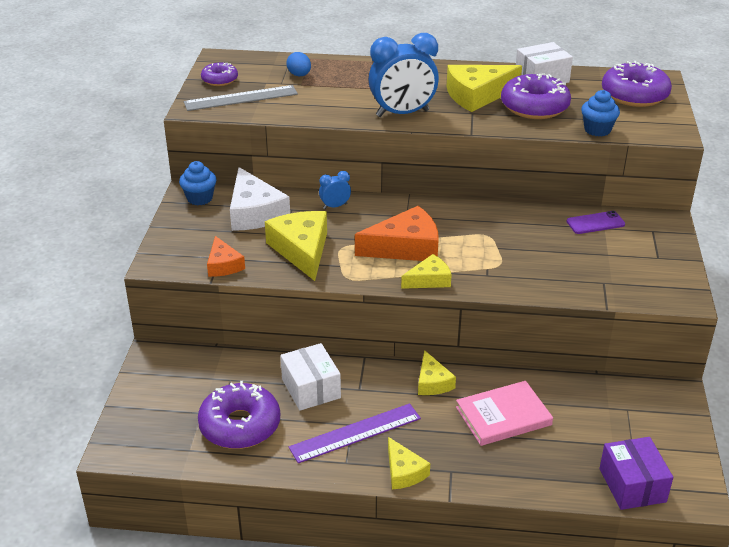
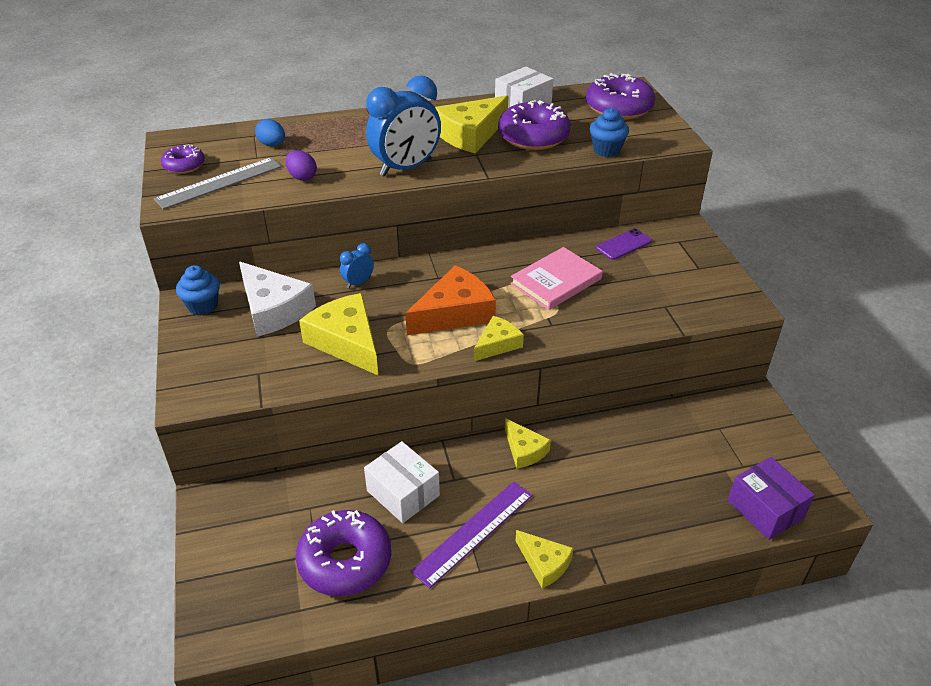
camera: 20 degrees left, 5 degrees up
(223, 265) = (267, 381): orange cheese -> none
(310, 105) = (302, 177): none -> purple egg
(503, 416) = (610, 469): pink book -> pink book (556, 281)

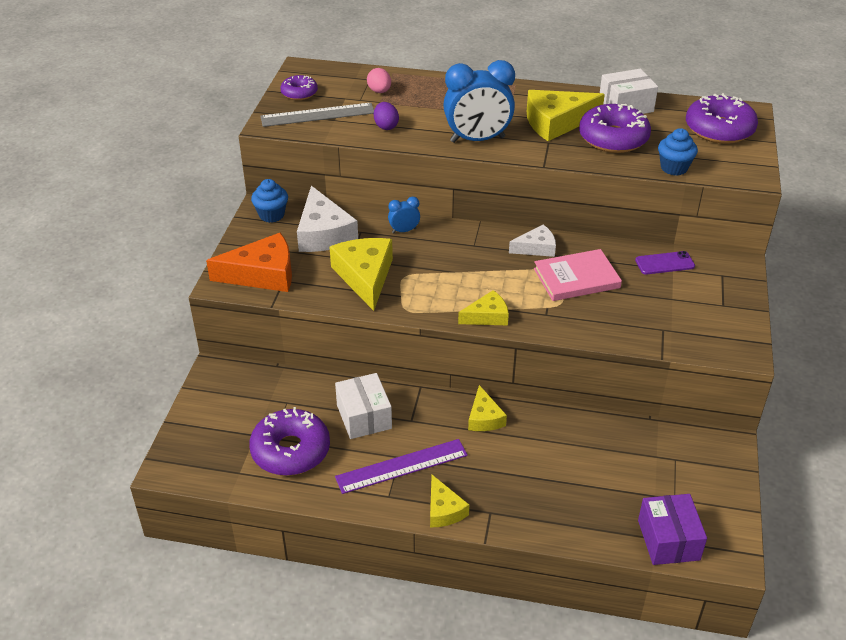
camera: 25 degrees right, 0 degrees up
(272, 145) = (379, 91): blue egg -> pink egg
(455, 313) = (468, 279): orange cheese -> orange cheese (263, 274)
(499, 263) = (536, 248): none -> white cheese

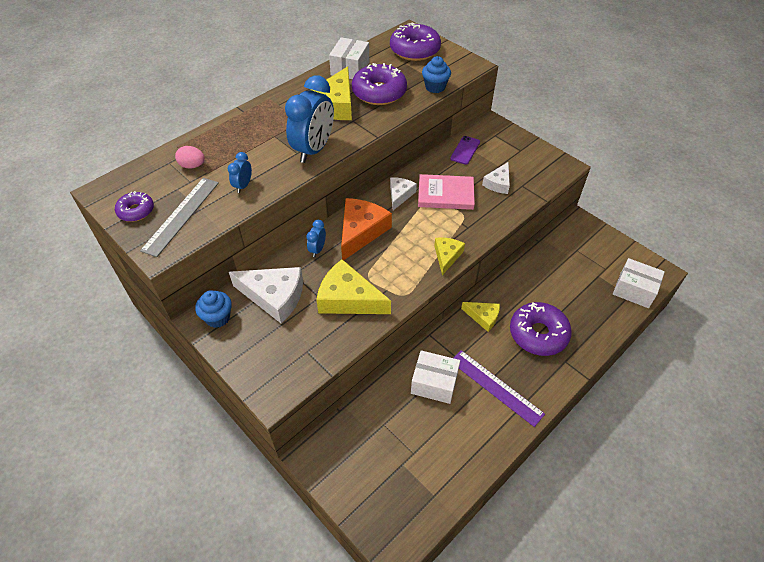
camera: 55 degrees left, 10 degrees up
(263, 274) = (287, 361): orange cheese -> orange cheese (361, 231)
(291, 451) = (435, 448): purple donut -> purple donut (538, 334)
(386, 126) = (243, 186): purple egg -> blue clock
(402, 466) = (496, 387): purple ruler -> purple ruler turned 60 degrees counterclockwise
(444, 510) = (549, 385): yellow cheese -> none
(576, 278) = (445, 194): pink book -> pink book turned 75 degrees clockwise
(642, 309) = (498, 183): none -> white cheese
(668, 540) = (634, 290): purple box -> white box

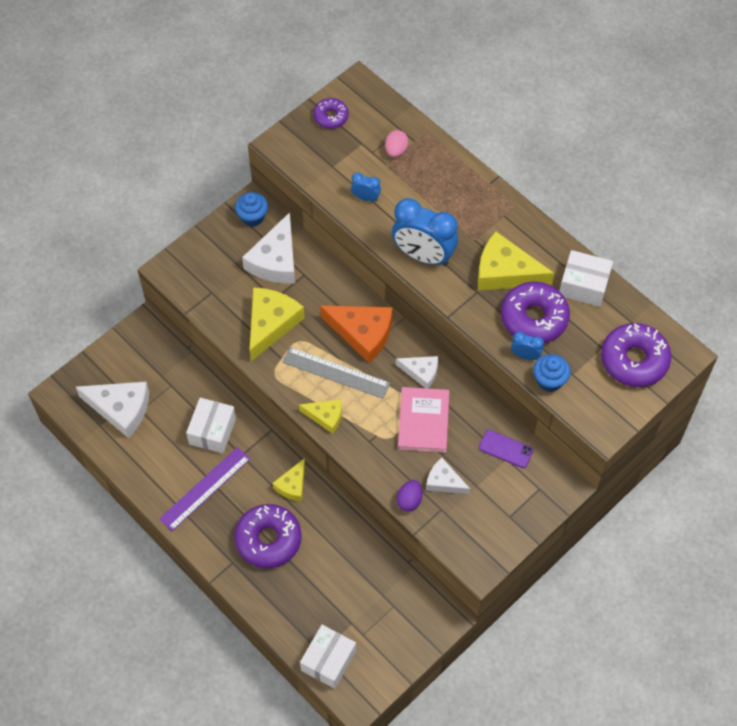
camera: 90 degrees right, 10 degrees up
(181, 215) = (324, 153): grey ruler -> grey ruler (336, 372)
(317, 249) = (337, 293): blue clock -> blue clock (525, 355)
(413, 474) = (121, 409): none -> white cheese
(518, 203) = (409, 500): none -> purple egg

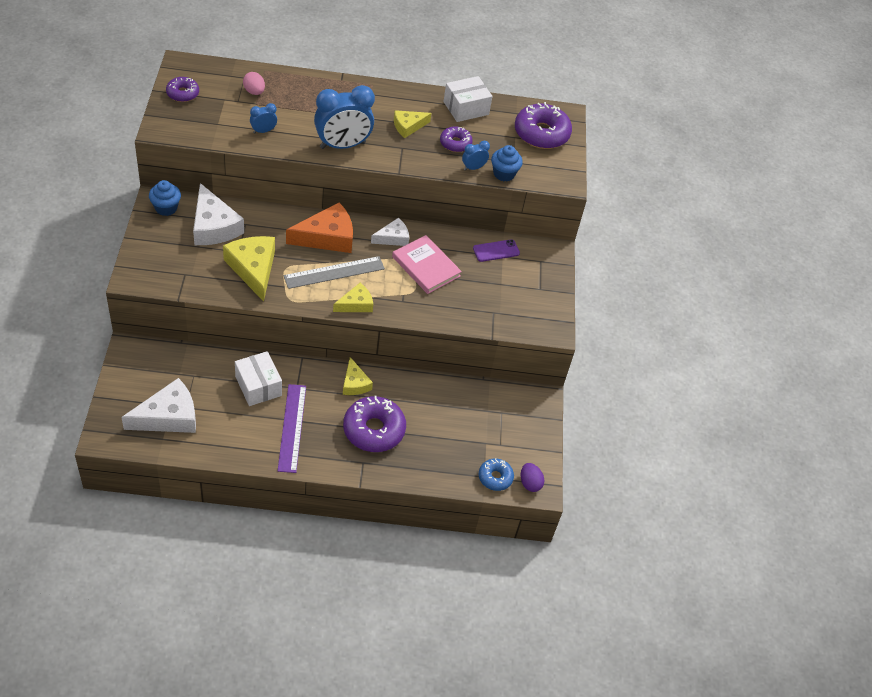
camera: 50 degrees left, 10 degrees down
(328, 661) = (495, 477): white box -> blue donut
(409, 500) = (468, 320): purple egg -> purple egg (530, 483)
(444, 481) = (478, 294): white cheese -> none
(505, 272) = (408, 126): yellow cheese -> yellow cheese, size x0.58
(534, 318) = (455, 143): purple donut -> purple donut, size x0.56

